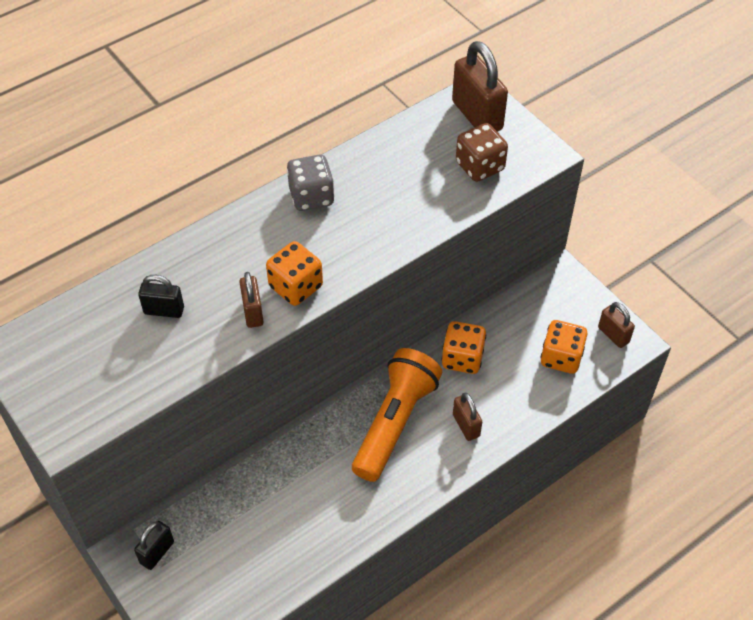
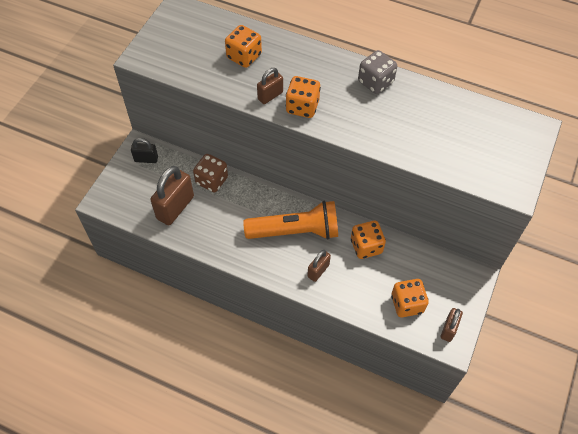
camera: 60 degrees right, 5 degrees up
(164, 310) = (244, 56): black padlock -> orange dice
(477, 115) = (516, 136): brown padlock -> brown padlock (175, 207)
(480, 166) = (472, 157): brown dice -> brown dice (212, 180)

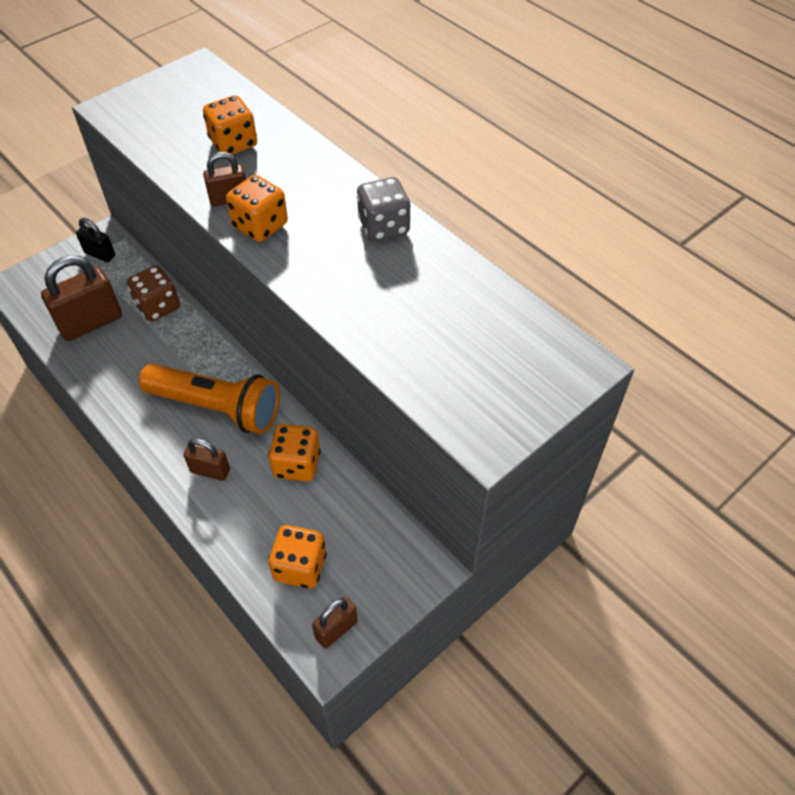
camera: 25 degrees right, 5 degrees down
(318, 271) = (210, 471): brown padlock -> brown padlock turned 45 degrees clockwise

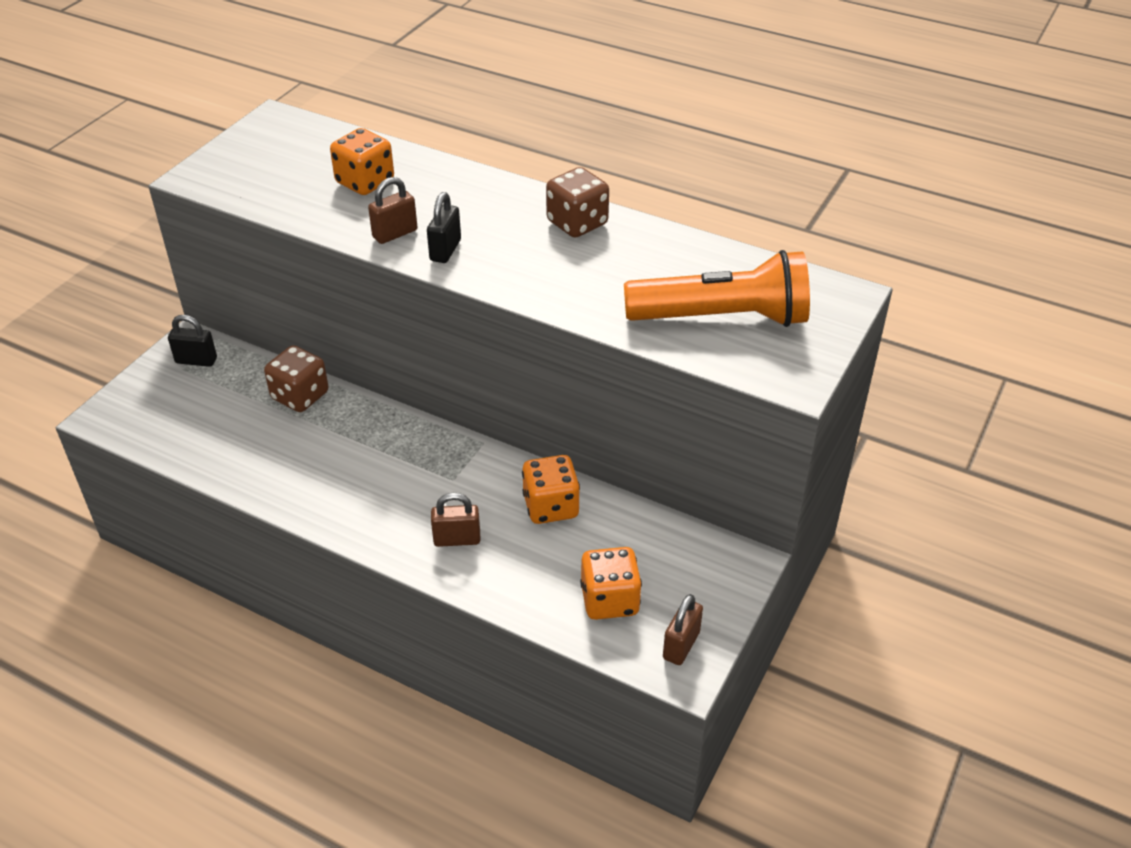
camera: 20 degrees left, 10 degrees down
(91, 323) = (227, 432): brown padlock -> none
(217, 408) = (429, 477): orange flashlight -> orange flashlight (722, 318)
(260, 226) = (445, 250): orange dice -> black padlock
(384, 226) = (577, 223): grey dice -> brown dice

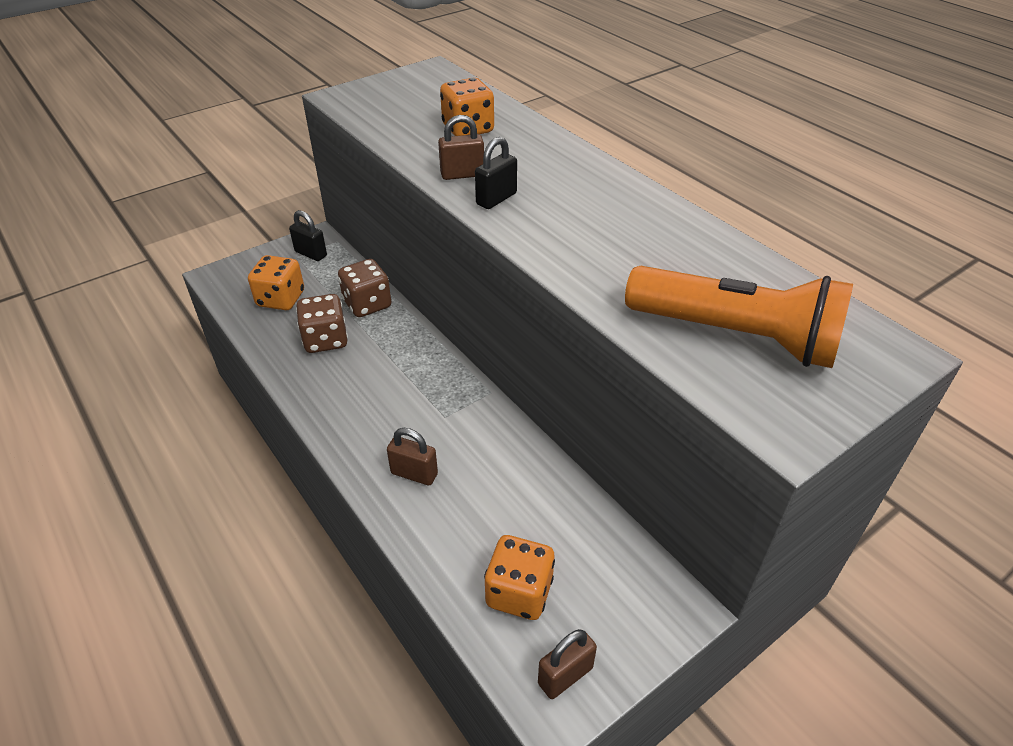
camera: 25 degrees right, 0 degrees up
(551, 506) = (516, 473): orange dice -> orange dice (281, 299)
(577, 223) = (635, 206): brown dice -> brown dice (326, 340)

